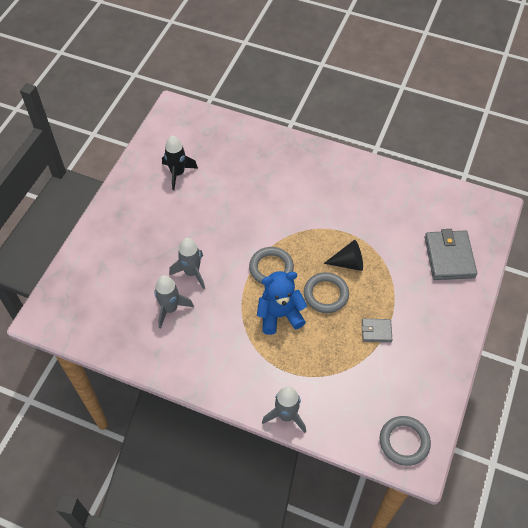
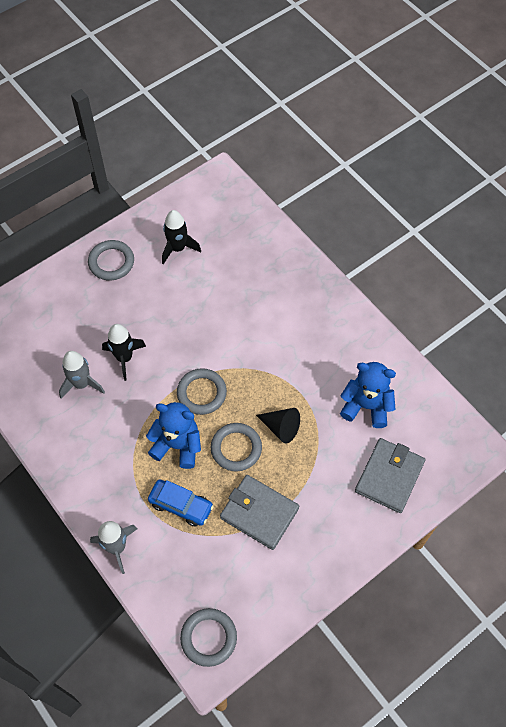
camera: 30 degrees right, 5 degrees up
(130, 207) = (111, 262): none -> grey ring
(192, 272) = (124, 358): grey rocket -> black rocket
(313, 357) = (181, 505): none -> blue car
(376, 331) = (259, 513): grey wallet -> grey wallet, size x1.90
(398, 217) = (366, 406): none -> blue teddy bear

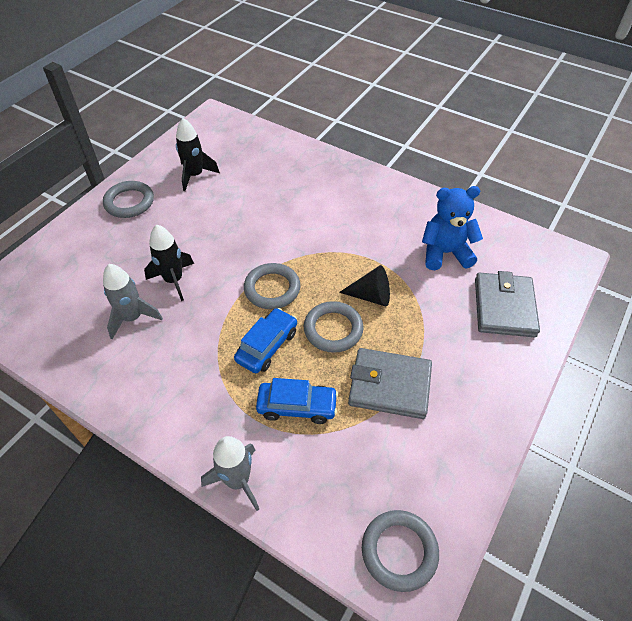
camera: 20 degrees left, 10 degrees down
(177, 445) = (267, 346): blue teddy bear -> blue car

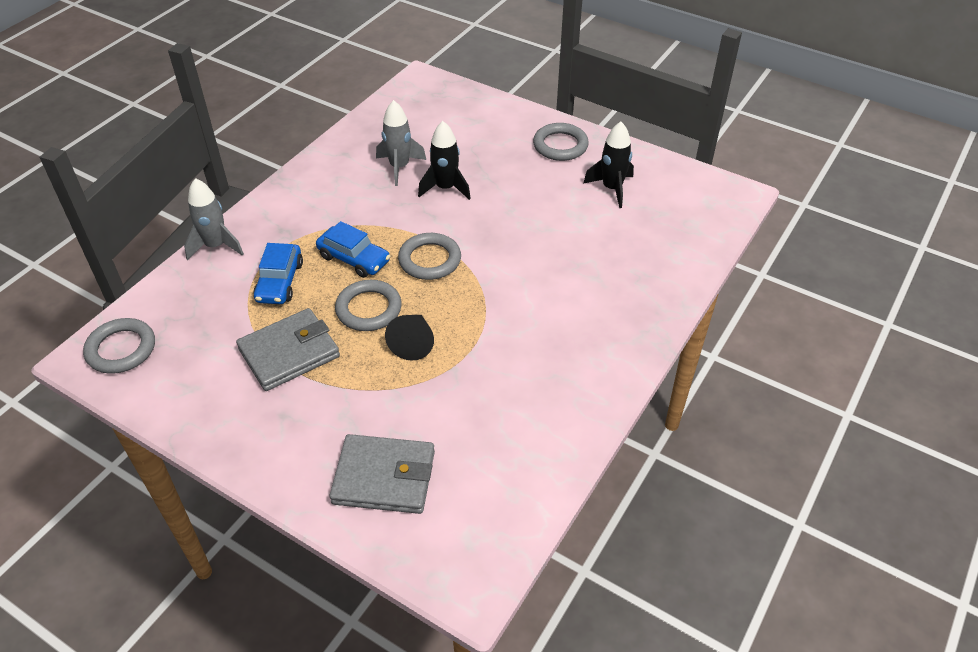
camera: 90 degrees right, 5 degrees down
(389, 385) = (289, 353): grey wallet -> grey wallet turned 45 degrees clockwise
(445, 253) = (483, 424): blue teddy bear -> none

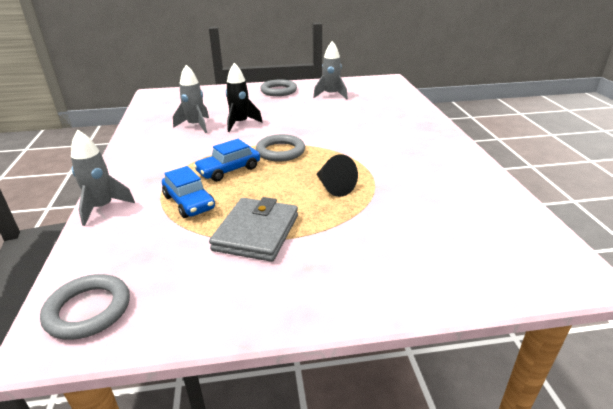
camera: 40 degrees left, 15 degrees down
(354, 258) = (229, 170): blue car -> blue car turned 150 degrees clockwise
(368, 309) = (278, 186): grey ring -> none
(384, 477) = (434, 256): grey wallet -> none
(612, 189) = (331, 95): black rocket -> grey rocket

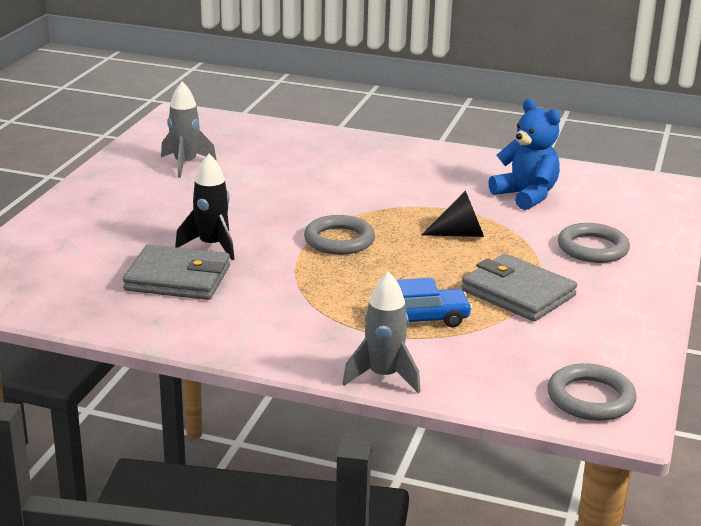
camera: 65 degrees left, 5 degrees down
(196, 126) = (178, 278): grey rocket -> grey wallet
(229, 170) = (359, 281): blue car -> none
(278, 91) = (112, 192): grey ring -> grey ring (592, 248)
(436, 198) = (526, 196): none -> blue teddy bear

